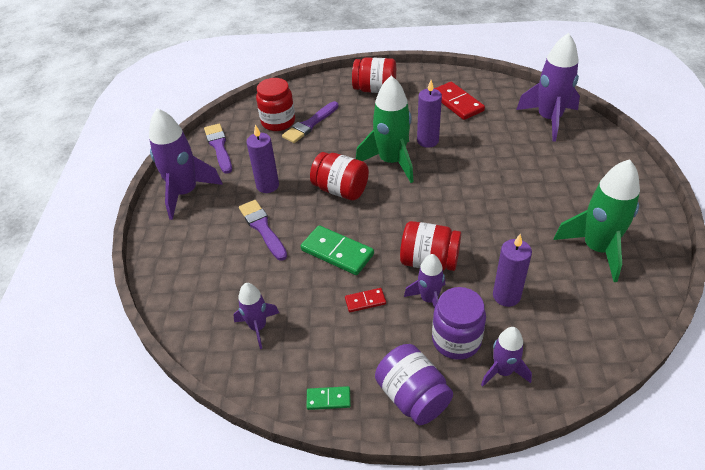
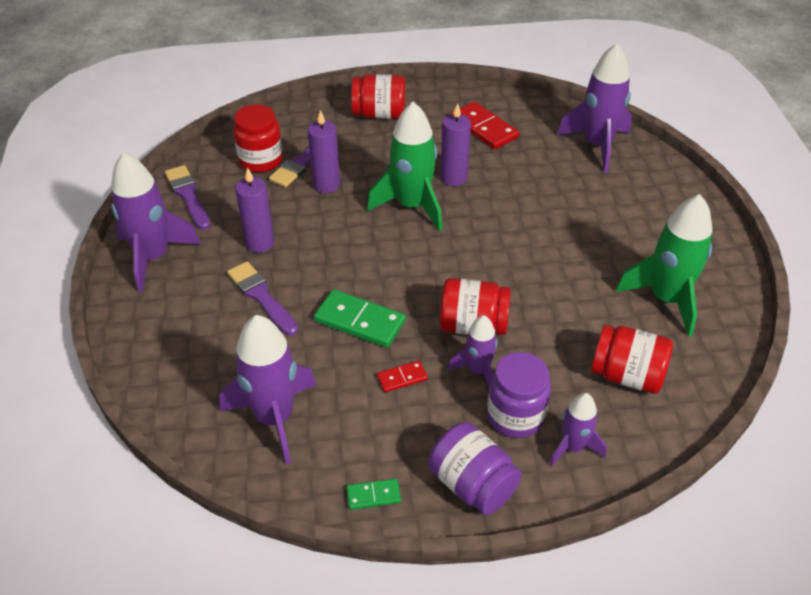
camera: 10 degrees left, 0 degrees up
(258, 327) = (275, 418): purple rocket -> purple rocket, size x1.77
(341, 190) = (353, 244): red jar -> red jar (626, 375)
(506, 296) = (568, 360): purple candle -> purple candle (326, 185)

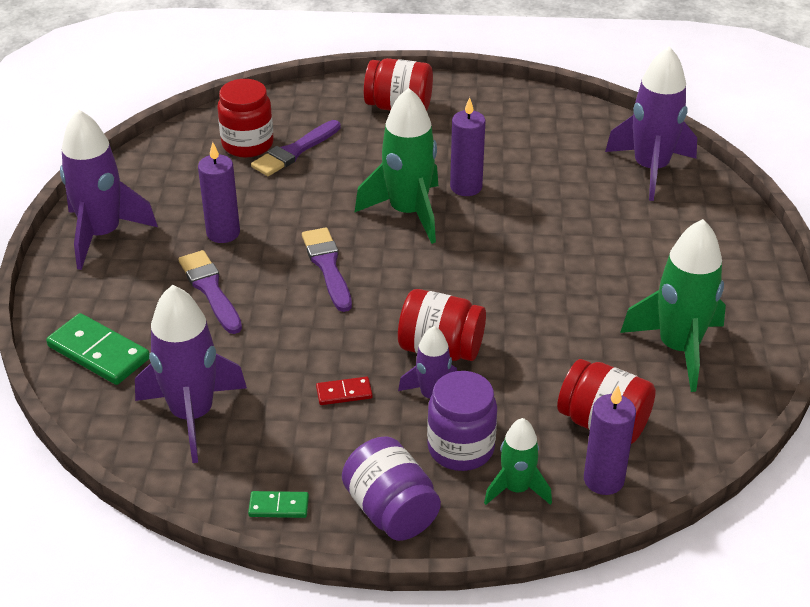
camera: 10 degrees right, 5 degrees down
(188, 195) = (156, 174): purple brush -> purple brush (327, 266)
(326, 185) = (315, 179): purple candle -> purple candle (603, 480)
(360, 321) = (313, 328): green domino -> green domino (99, 352)
(484, 128) = (519, 135): red domino -> none
(573, 447) = (516, 489): purple rocket -> green rocket

